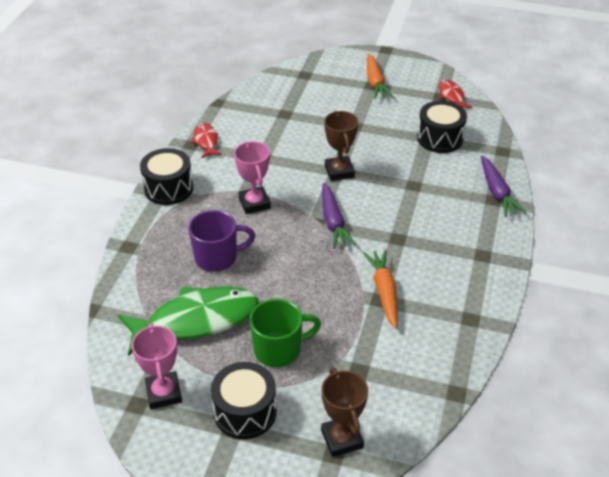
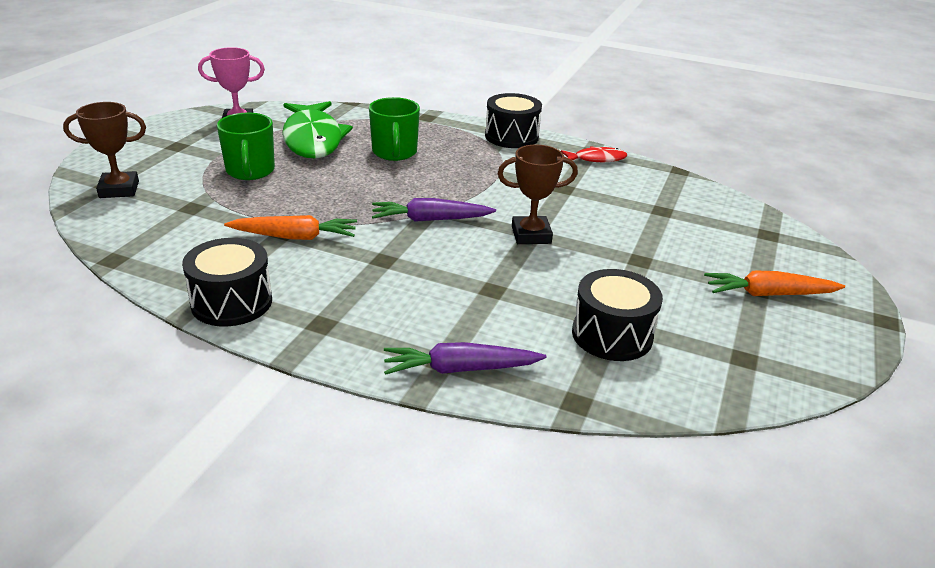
camera: 95 degrees right, 10 degrees down
(217, 258) = (394, 153): purple mug -> green mug
(245, 412) = (190, 151): black drum -> black drum (231, 302)
(254, 203) = (477, 177): pink trophy -> none
(452, 96) = (749, 373): red fish -> none

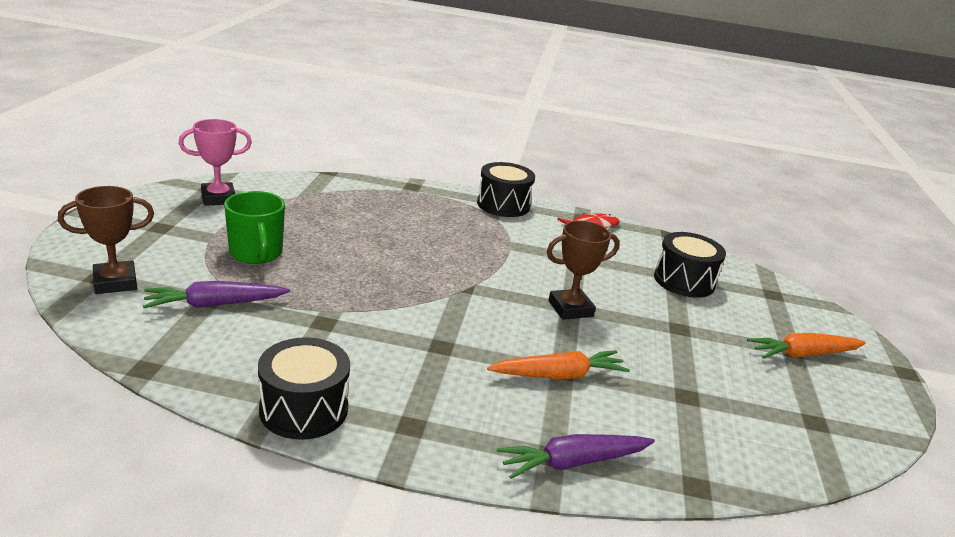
camera: 15 degrees left, 5 degrees down
(294, 237) = (338, 327): orange carrot -> orange carrot (558, 375)
(313, 139) = (307, 214): green fish -> none
(394, 153) = (398, 226): green mug -> none
(430, 219) = (467, 298): purple carrot -> purple carrot (215, 304)
(612, 335) = (693, 409): black drum -> black drum (684, 281)

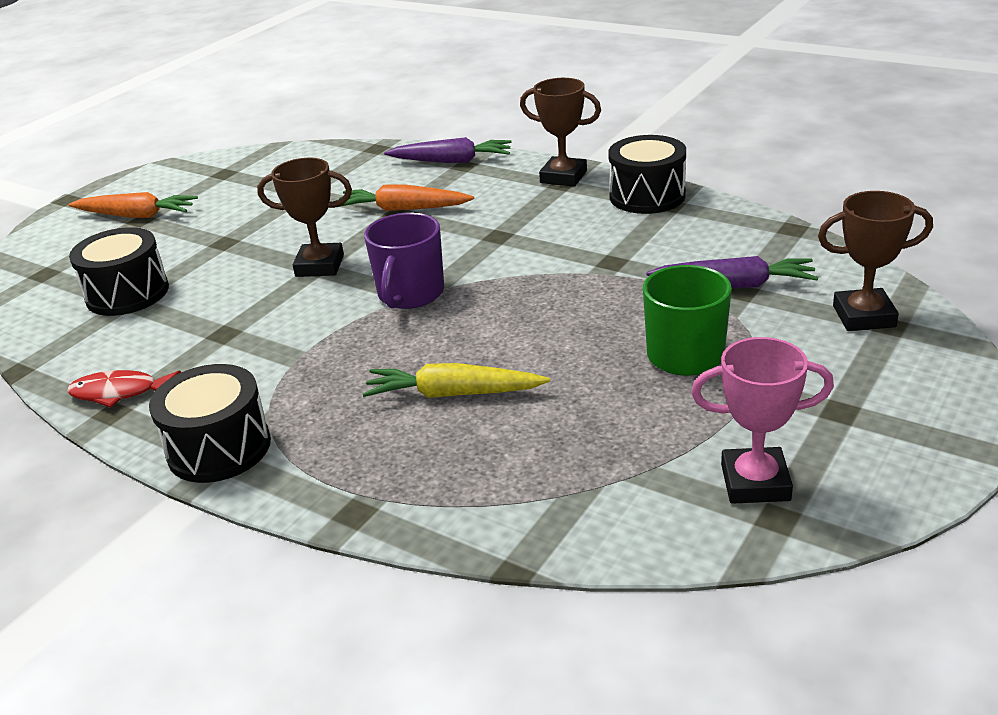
camera: 150 degrees left, 5 degrees up
(397, 229) = (454, 394): none -> yellow carrot
(414, 438) = (563, 177): none -> brown trophy
(474, 287) = (410, 294): none -> purple mug

